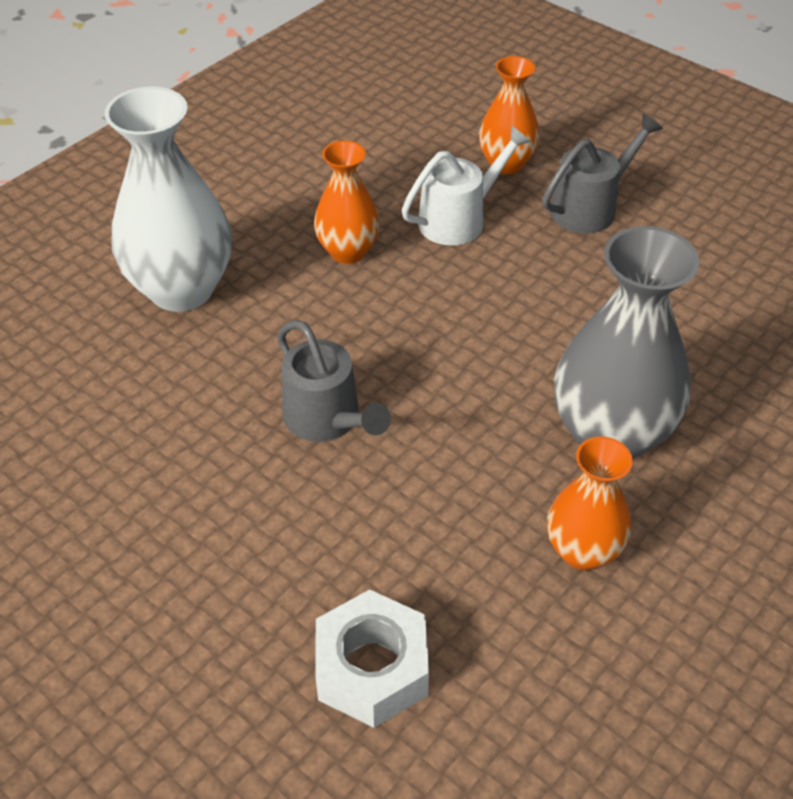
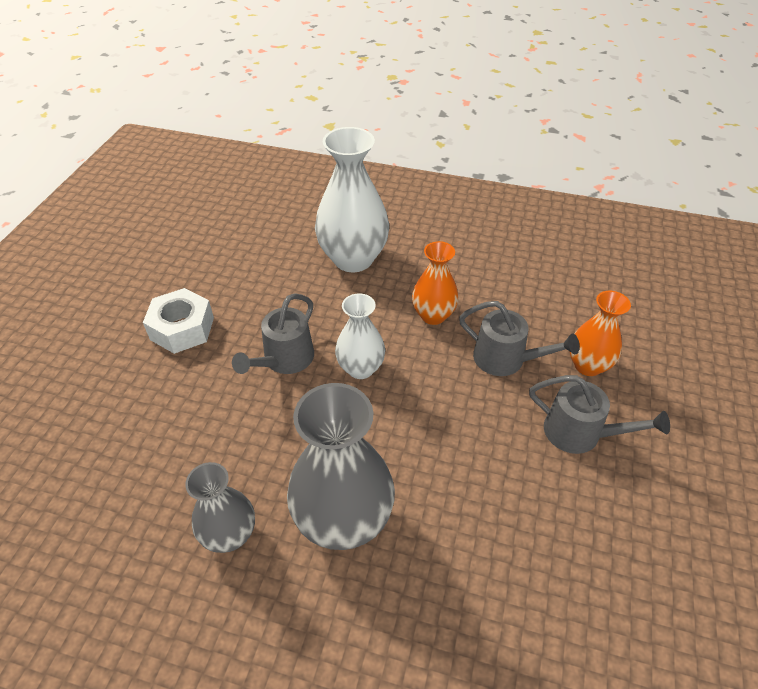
camera: 65 degrees right, 0 degrees up
(372, 669) = (108, 449): white nut -> white nut (182, 328)
(392, 348) = (360, 368): none -> white vase
(459, 219) = (506, 359): white watering can -> grey watering can
(582, 551) = (230, 535): orange vase -> grey vase

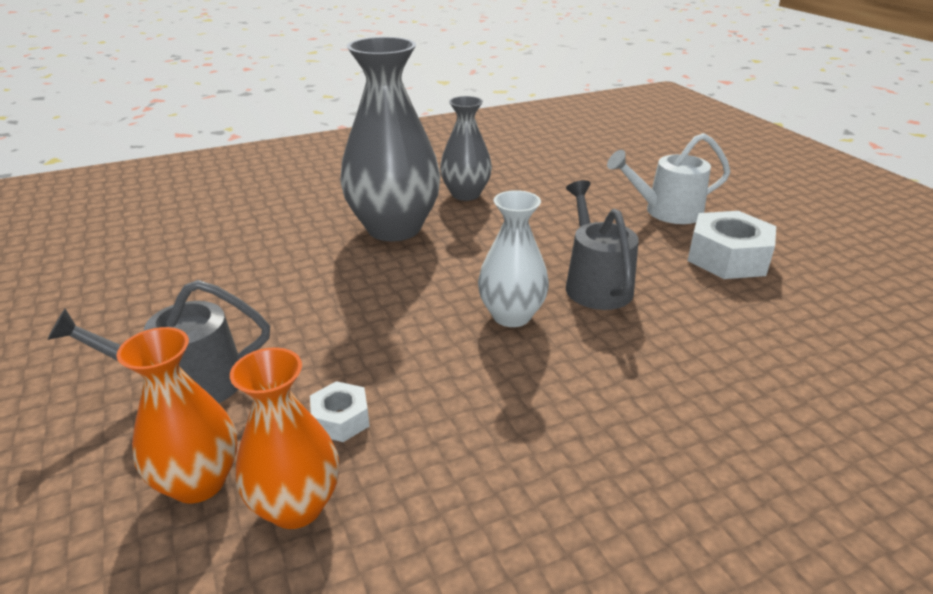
camera: 140 degrees right, 15 degrees down
(133, 390) = (666, 212): none -> white watering can
(353, 259) = (727, 439): white vase -> none
(433, 315) = (501, 422): orange vase -> orange vase (296, 506)
(506, 359) = (340, 419): grey watering can -> white nut

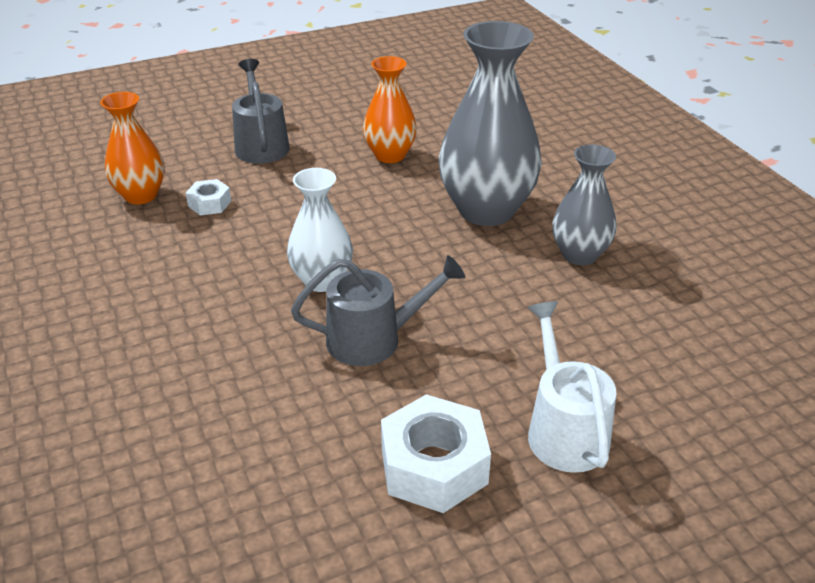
camera: 90 degrees right, 5 degrees up
(198, 482) = (171, 163): orange vase -> orange vase (390, 155)

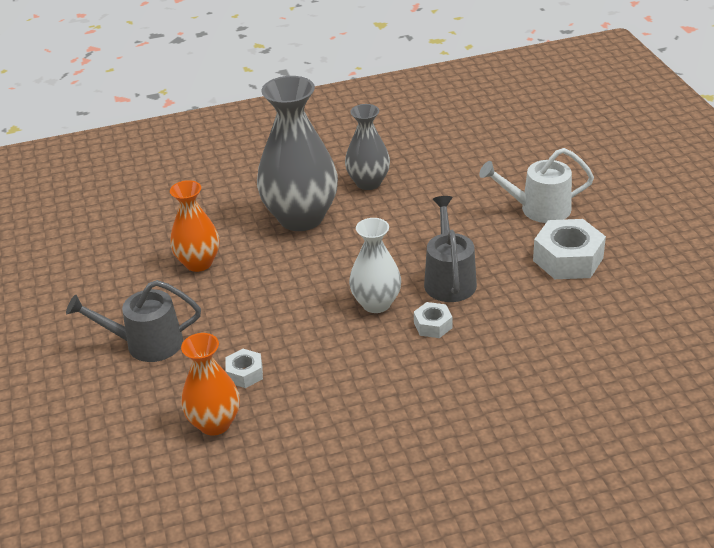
camera: 80 degrees left, 0 degrees up
(278, 329) = (433, 325): none -> white nut

